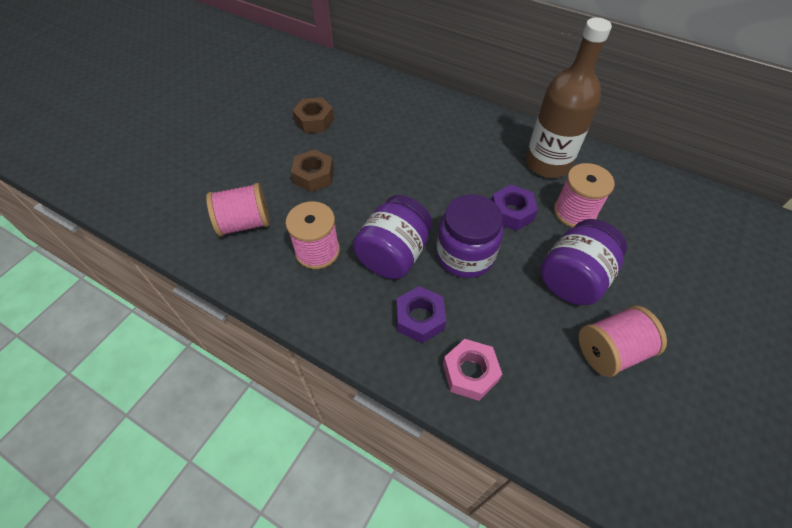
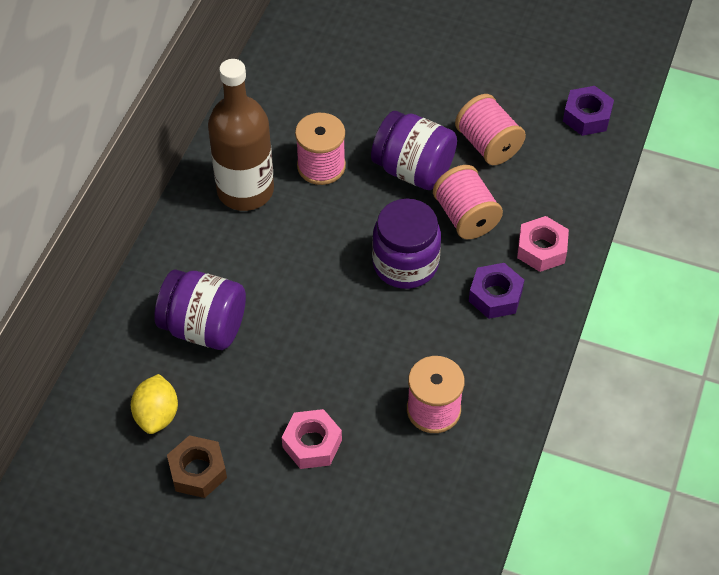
camera: 100 degrees left, 0 degrees up
(245, 223) = (409, 503): pink spool -> pink spool (465, 217)
(314, 176) = (312, 444): brown nut -> pink nut
(361, 106) = (157, 415): none -> yellow lemon
(393, 255) = (420, 331): purple jar -> purple jar (204, 327)
(511, 212) = (333, 224): purple nut -> purple nut (587, 116)

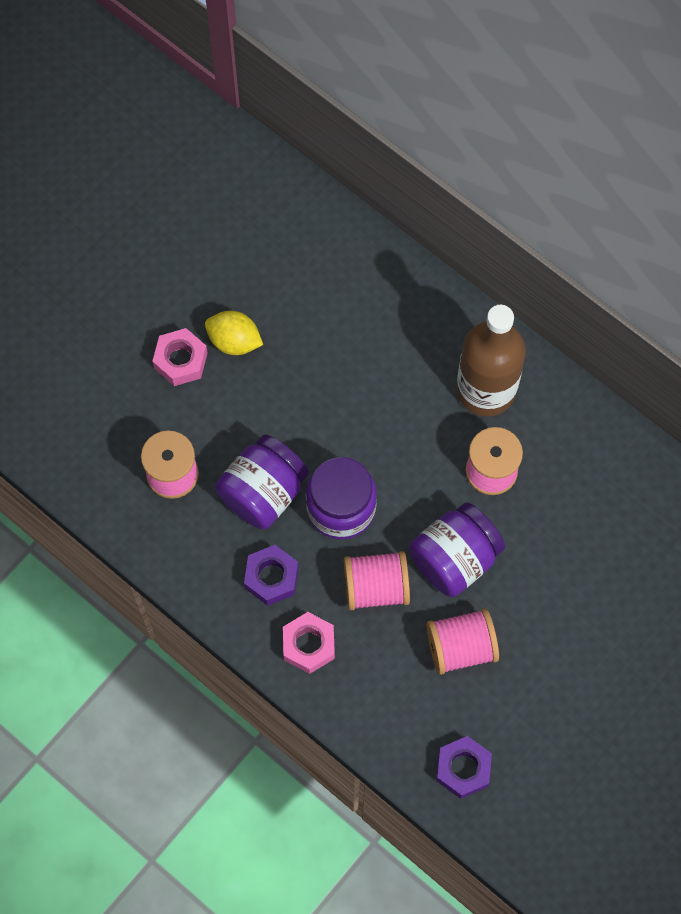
camera: 110 degrees right, 15 degrees up
(157, 415) = (261, 244): yellow lemon -> yellow lemon (234, 341)
(198, 471) = (192, 262): brown nut -> none
(204, 327) = (338, 307): purple jar -> purple jar (263, 492)

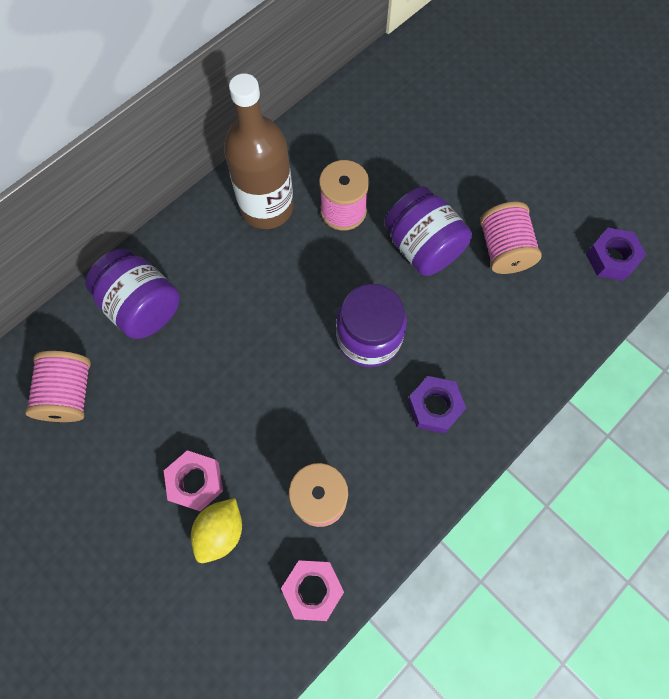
camera: 85 degrees left, 0 degrees up
(234, 341) = (183, 425): yellow lemon -> yellow lemon (221, 531)
(263, 492) = (347, 408): purple jar -> purple jar (143, 306)
(308, 645) = (501, 377): pink nut -> pink nut (313, 589)
(376, 587) = (447, 314): pink spool -> pink spool (69, 393)

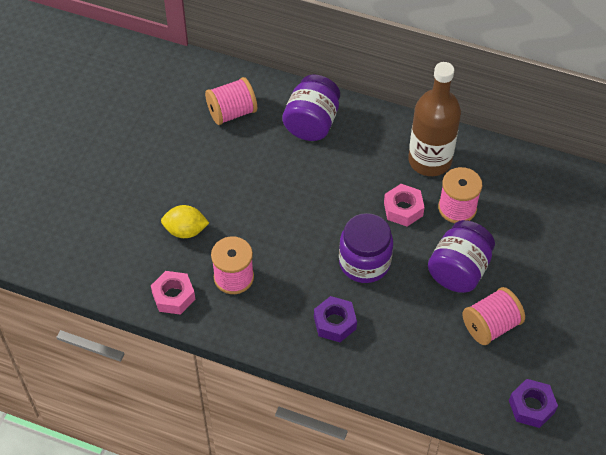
camera: 65 degrees right, 15 degrees down
(196, 482) = (210, 204): pink nut -> pink nut (403, 209)

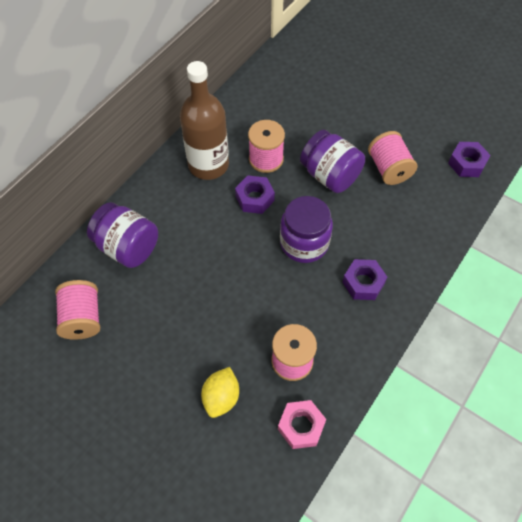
camera: 75 degrees left, 5 degrees up
(403, 209) = (255, 198): pink nut -> purple nut

